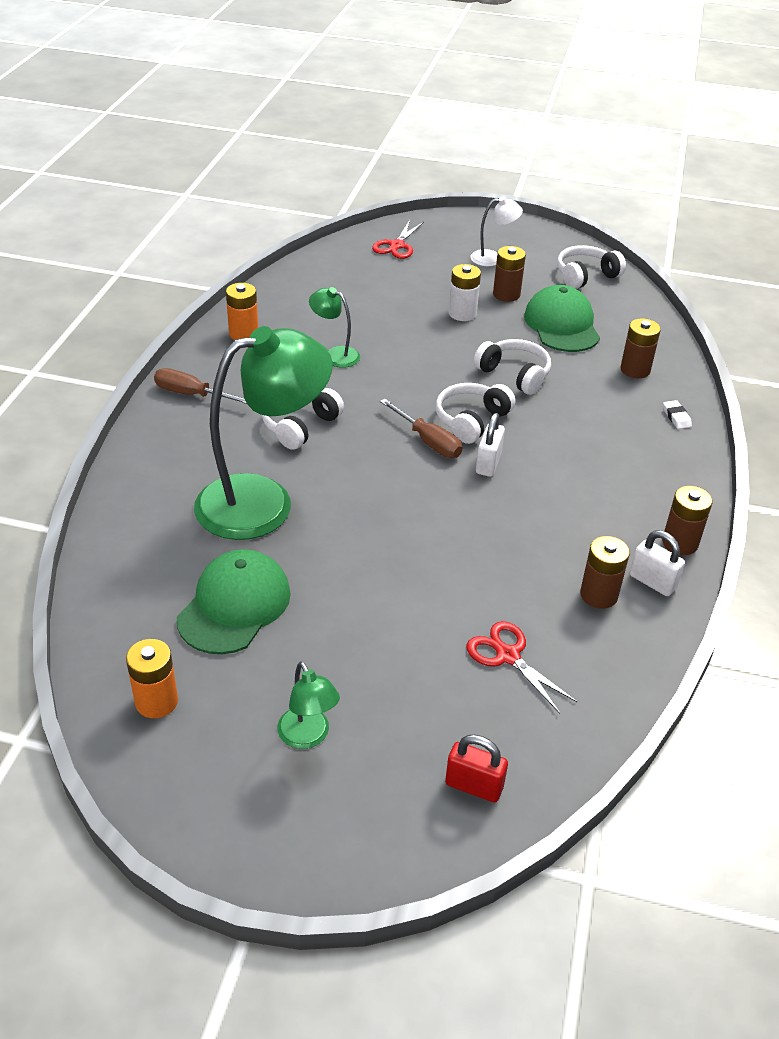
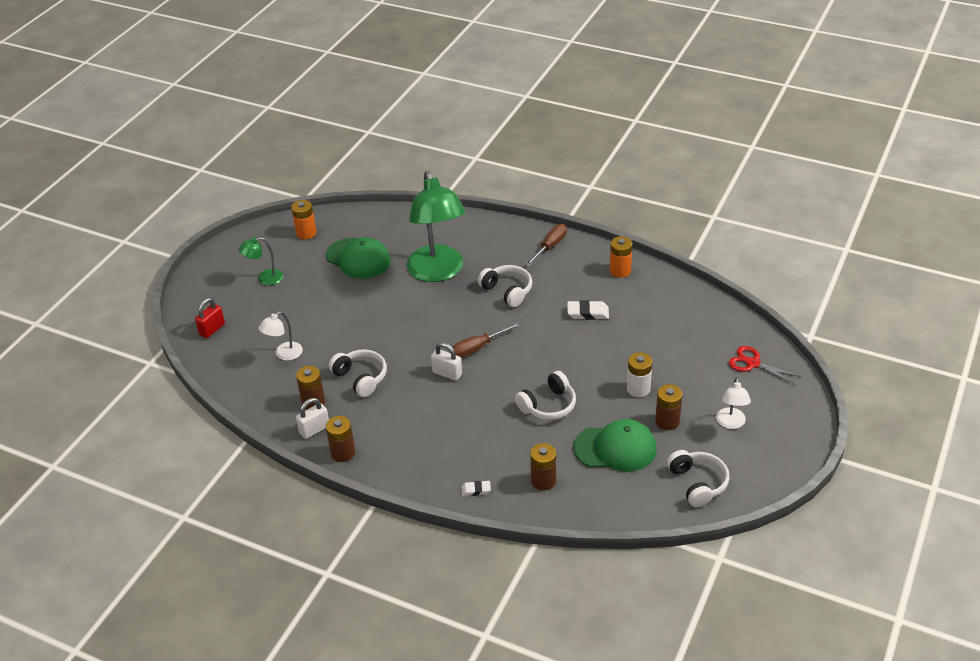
camera: 105 degrees right, 0 degrees up
(335, 354) = (588, 313): green lamp -> white eraser
(471, 420) = (496, 372): white headphones -> white headphones (361, 378)
(507, 655) = (284, 354): red scissors -> white lamp

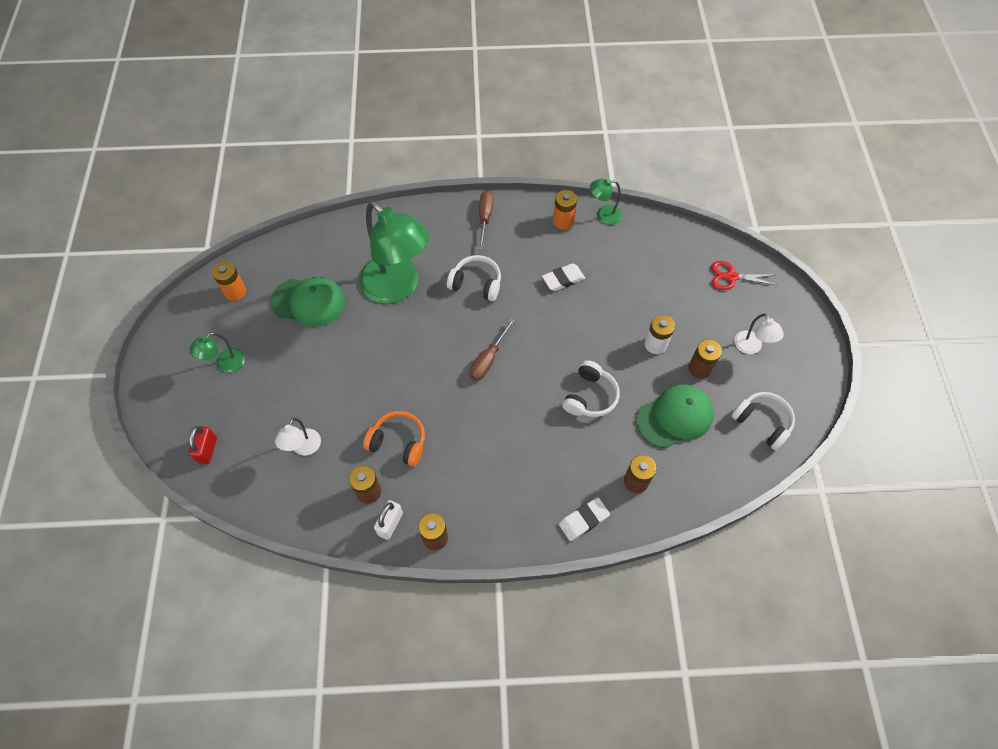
camera: 30 degrees left, 20 degrees up
(361, 378) = (398, 442): white headphones -> orange headphones
(447, 373) = (477, 401): white padlock -> none
(476, 490) = (583, 520): white eraser -> white eraser, size x1.64
(662, 278) = (603, 215): none -> green lamp

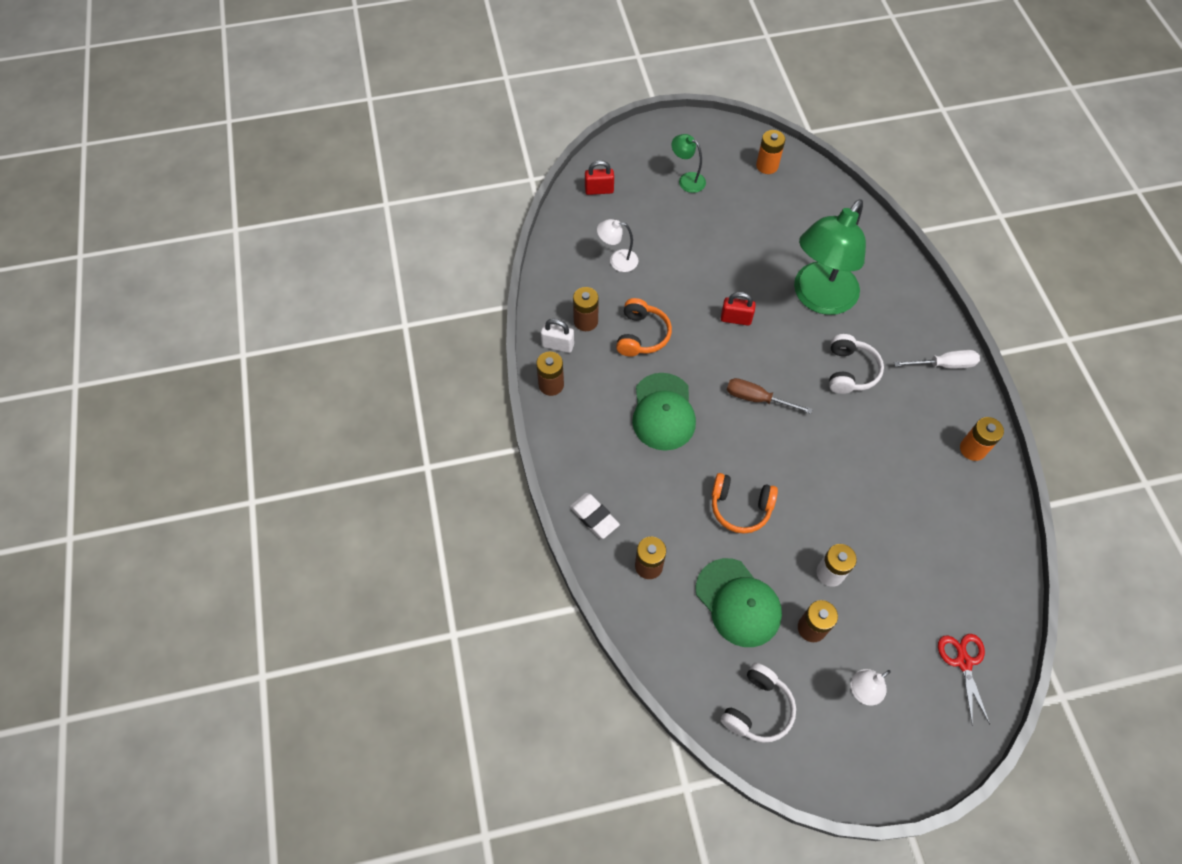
camera: 80 degrees right, 0 degrees up
(308, 302) = (775, 226): green cap -> green cap (663, 412)
(401, 357) = (736, 319): none -> red padlock
(485, 218) = (944, 365): brown screwdriver -> white screwdriver
(563, 279) = (887, 460): white eraser -> none
(590, 396) = (740, 507): white headphones -> orange headphones
(603, 215) = (1001, 494): green lamp -> none

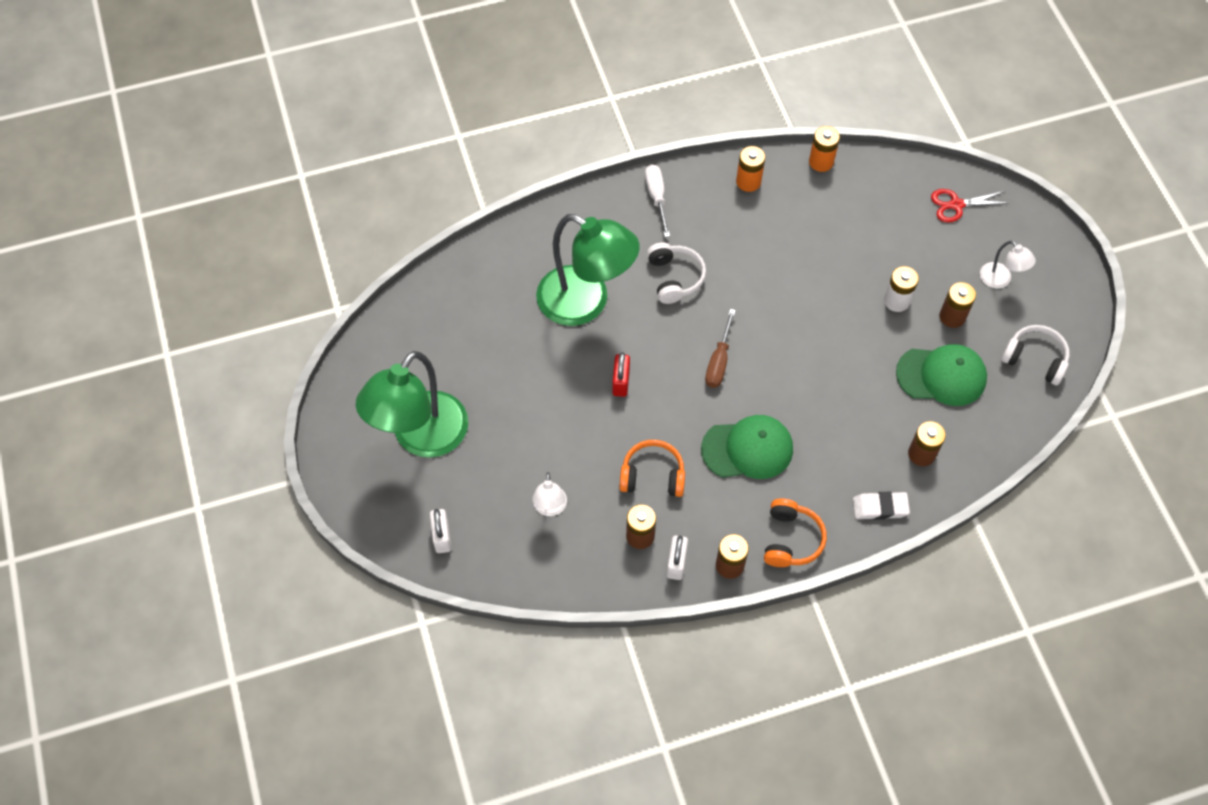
camera: 95 degrees left, 0 degrees up
(594, 517) = (880, 508): white eraser -> white eraser turned 45 degrees clockwise
(599, 190) = (442, 537): red padlock -> white padlock
(687, 180) = (421, 438): green lamp -> green lamp, size x2.26
(738, 602) = (941, 376): green cap -> green cap turned 45 degrees clockwise
(740, 507) = (844, 375): orange headphones -> orange headphones (791, 539)
(767, 166) = (397, 352): orange battery -> orange battery (821, 162)
(849, 371) = (674, 278): white headphones -> white headphones turned 75 degrees clockwise

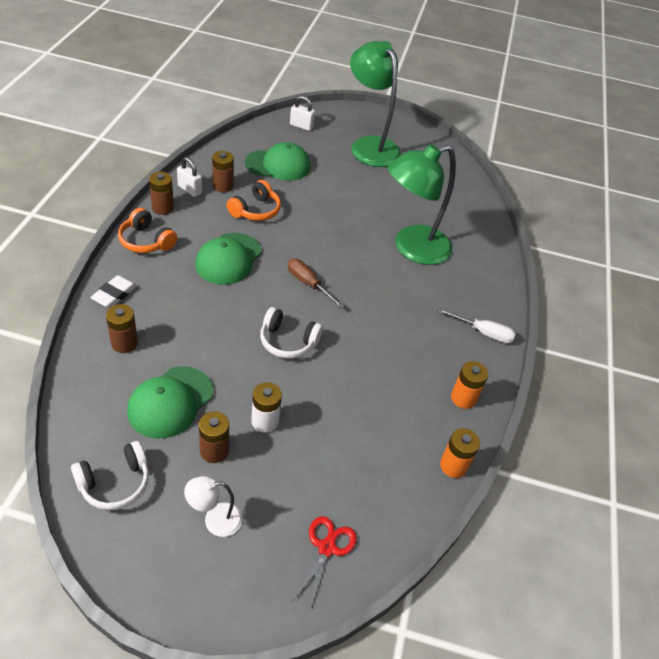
camera: 115 degrees right, 15 degrees down
(550, 508) = (278, 165): white lamp -> green cap
(621, 382) = (335, 232): red padlock -> none
(674, 278) = (399, 301): white headphones -> white headphones (288, 341)

